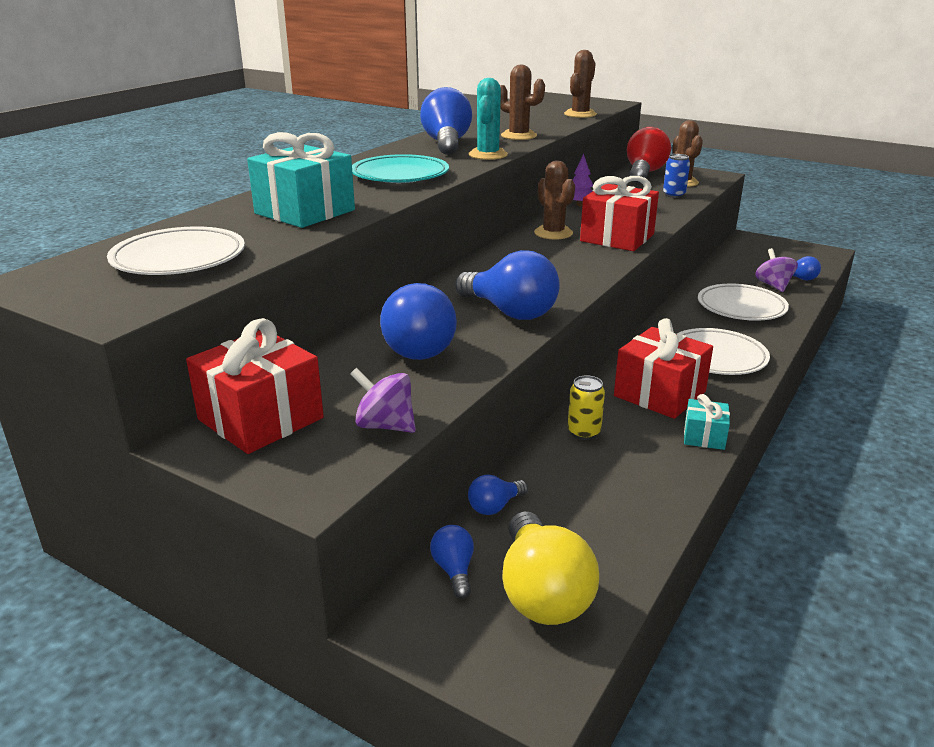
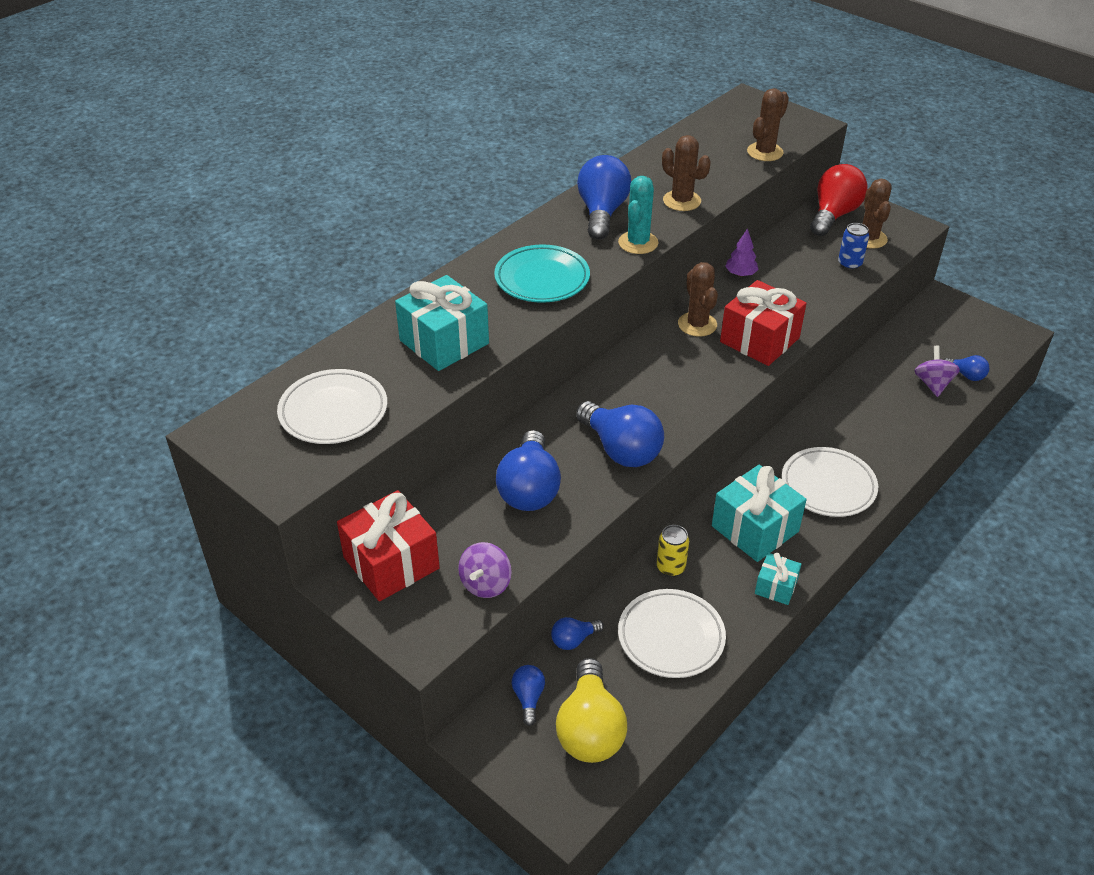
camera: 10 degrees right, 15 degrees up
(385, 425) = (486, 584): purple spinning top -> purple spinning top turned 105 degrees counterclockwise
(659, 394) = (755, 529): red gift -> turquoise gift
(741, 307) = (883, 415): white plate -> white plate (671, 637)

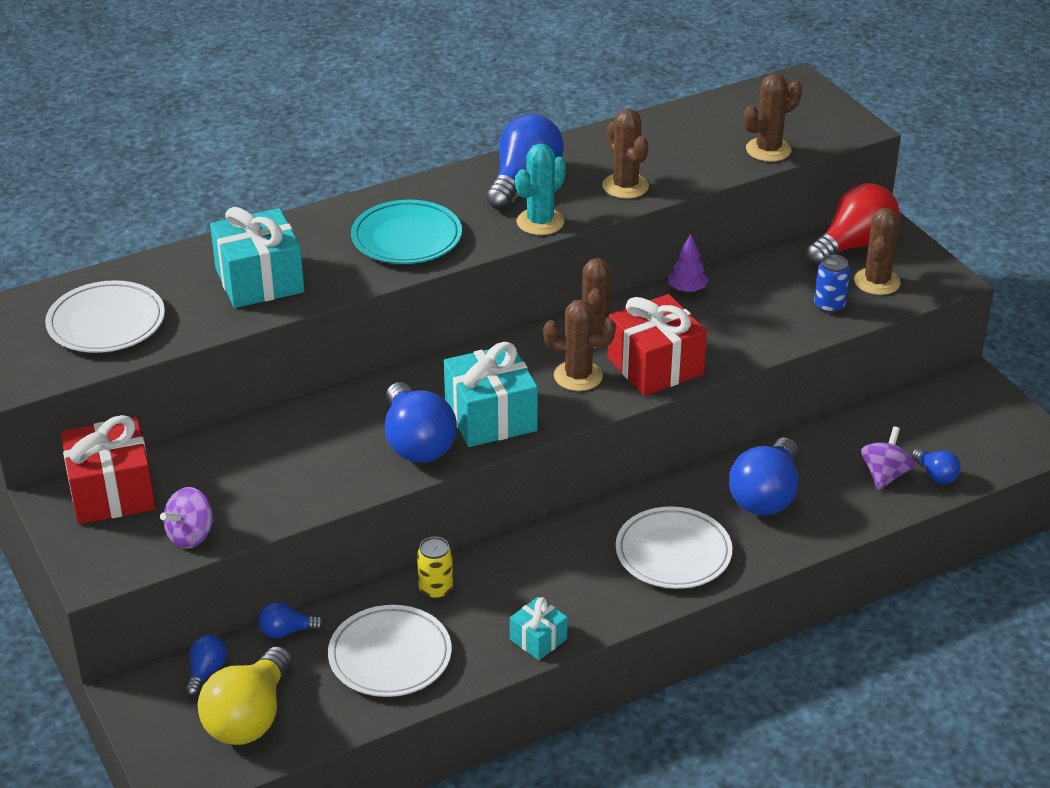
camera: 20 degrees right, 5 degrees down
(529, 489) = (294, 458): blue light bulb -> blue light bulb (766, 496)
(708, 362) = (578, 376): none -> brown cactus
(755, 529) = (556, 575): turquoise gift -> turquoise gift (490, 417)

